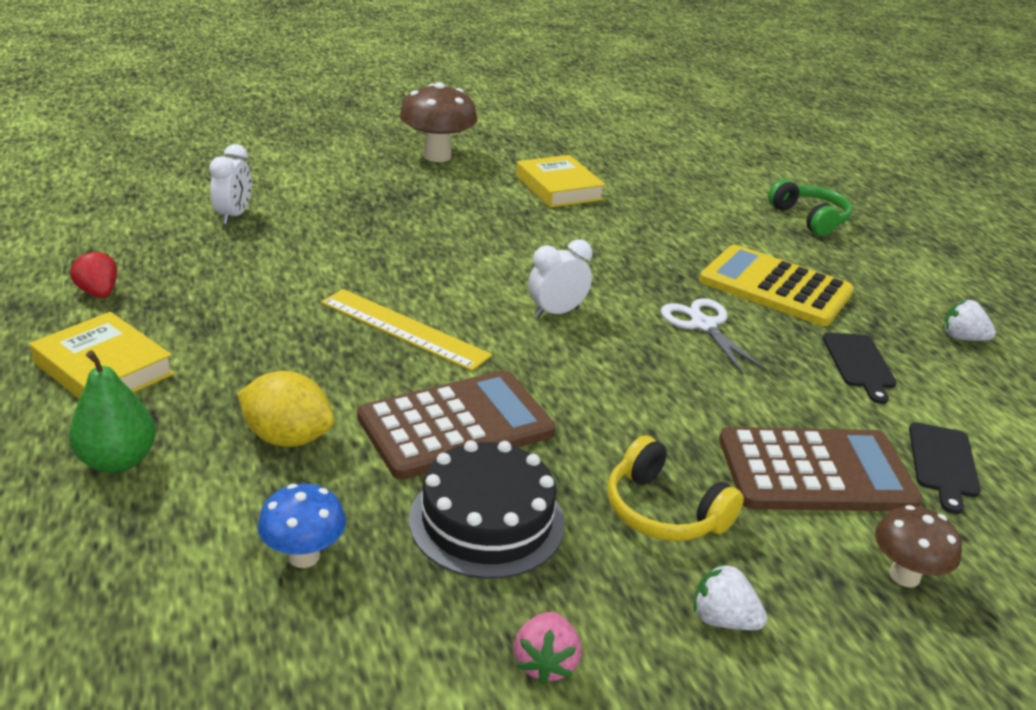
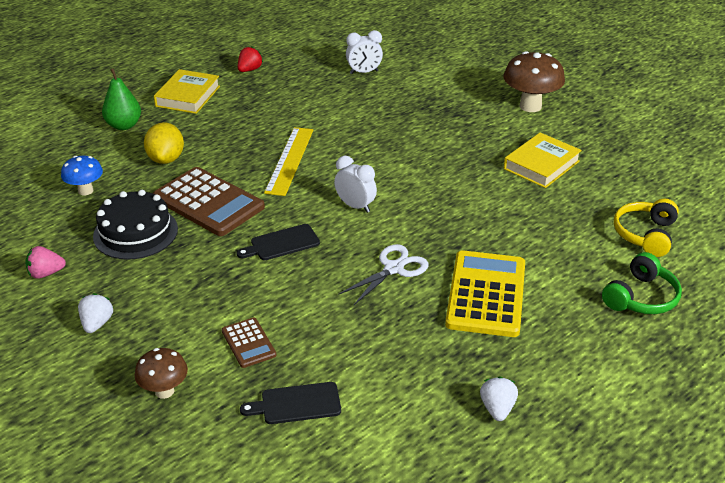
camera: 70 degrees right, 5 degrees up
(664, 511) = (175, 288): yellow headphones -> yellow headphones (645, 235)
(815, 472) = (248, 343): brown calculator -> brown calculator, size x0.50
(859, 364) = (402, 351): black cutting board -> black cutting board (281, 243)

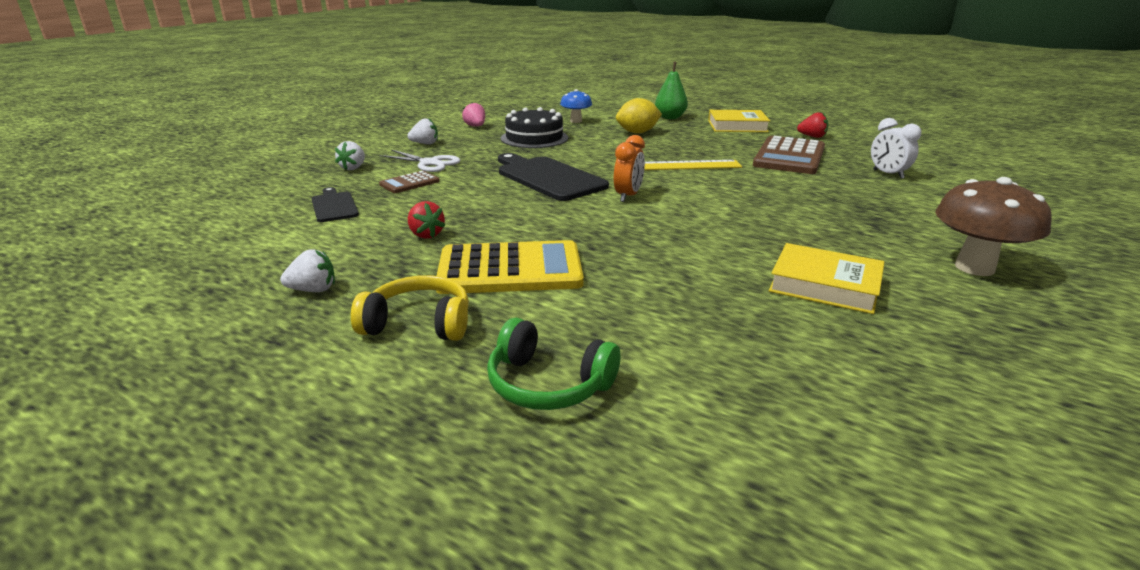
camera: 75 degrees right, 10 degrees down
(164, 391) = (353, 168): brown mushroom -> white strawberry
(208, 202) = (589, 150): brown calculator -> brown calculator (789, 157)
(281, 243) = (548, 177): black cutting board -> black cutting board, size x1.82
(355, 206) = (628, 196): white clock -> orange clock
(393, 268) = (534, 221): white scissors -> white scissors (429, 163)
(401, 337) = (426, 235): none -> red strawberry
(645, 235) = (722, 385): yellow headphones -> yellow headphones (419, 324)

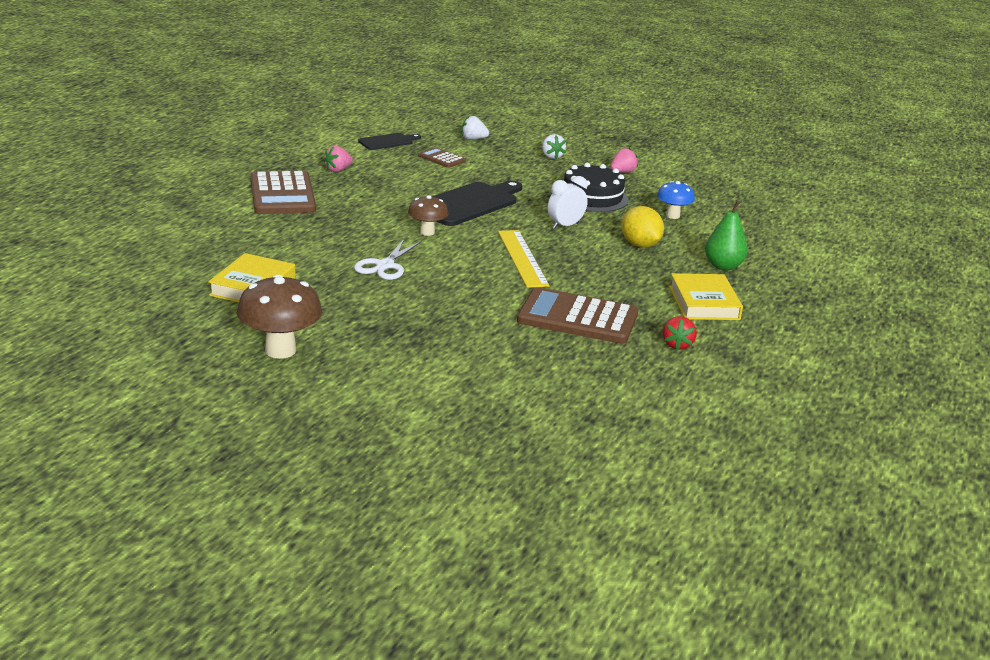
camera: 80 degrees right, 0 degrees up
(313, 290) = (257, 150): white strawberry -> none
(419, 324) = (215, 176): yellow headphones -> none
(426, 235) = (338, 170): red strawberry -> pink strawberry
(429, 163) = (494, 161): white scissors -> white scissors (385, 266)
(510, 269) = (282, 194): yellow calculator -> brown calculator
(548, 384) = (151, 205): green headphones -> none
(628, 196) = (427, 232): orange clock -> brown mushroom
(888, 174) = (529, 364): white clock -> white clock (565, 226)

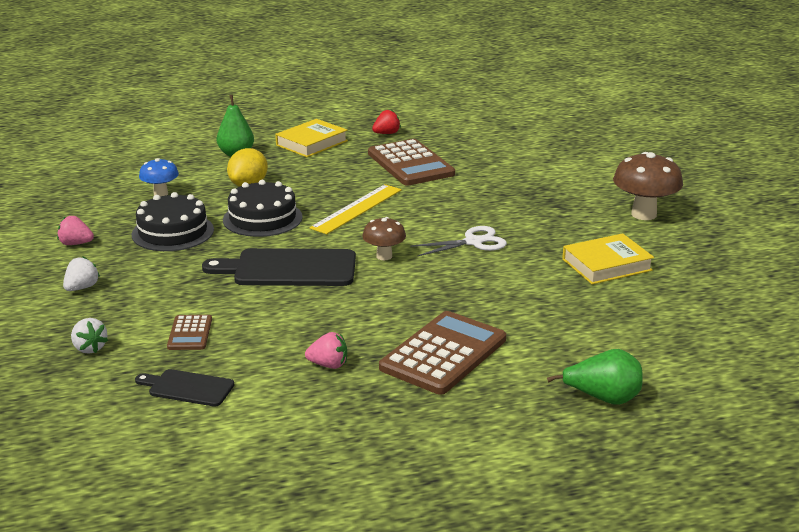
camera: 130 degrees left, 0 degrees up
(152, 204) = (603, 398): none -> green pear
(565, 226) = (262, 218): white clock -> black cake

